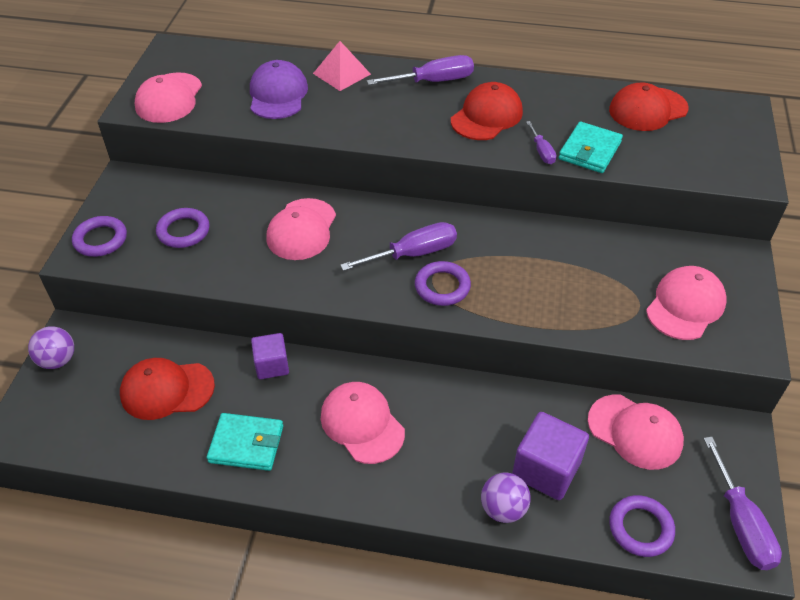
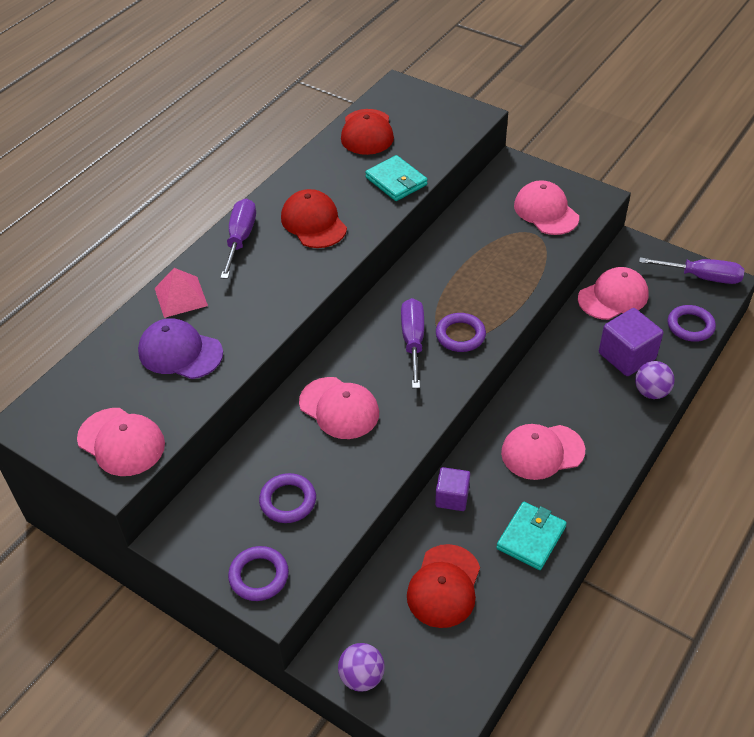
camera: 65 degrees left, 0 degrees up
(541, 151) = (380, 207): purple screwdriver -> none

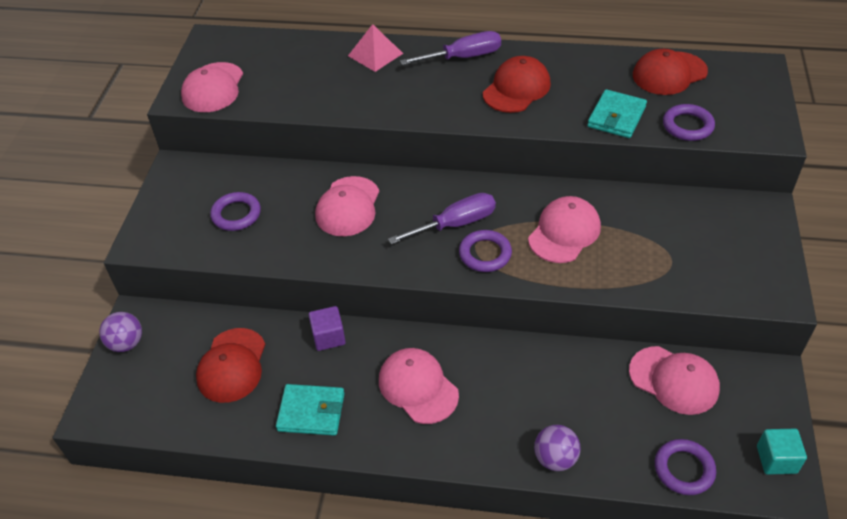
camera: 65 degrees right, 0 degrees up
(180, 352) = (316, 78): purple cap -> none
(259, 576) = (159, 227): purple ring -> purple ring (687, 126)
(444, 586) = (232, 365): red cap -> red cap turned 75 degrees counterclockwise
(546, 211) = (715, 259): pink cap -> pink cap (564, 232)
(627, 356) = (593, 420): purple cube -> none
(702, 277) = (776, 459): purple screwdriver -> turquoise cube

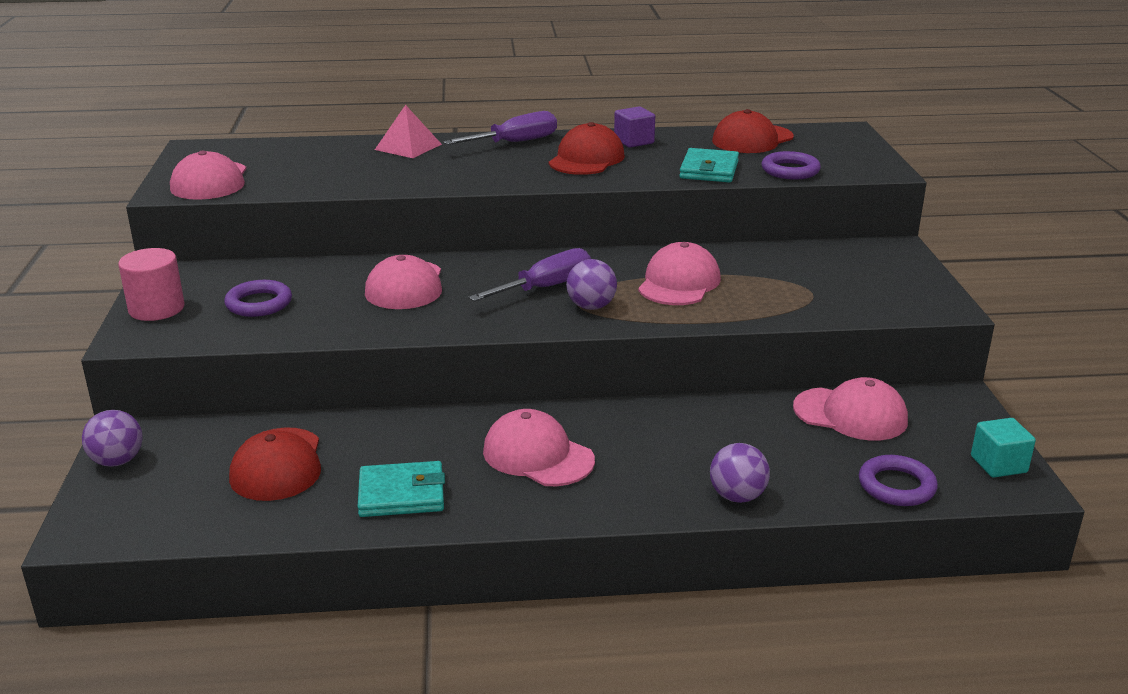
camera: 15 degrees left, 20 degrees down
(163, 211) = (156, 309): none -> pink cylinder
(328, 337) = (404, 425): purple cube -> purple cube (634, 141)
(485, 254) = (591, 307): purple ring -> purple ball

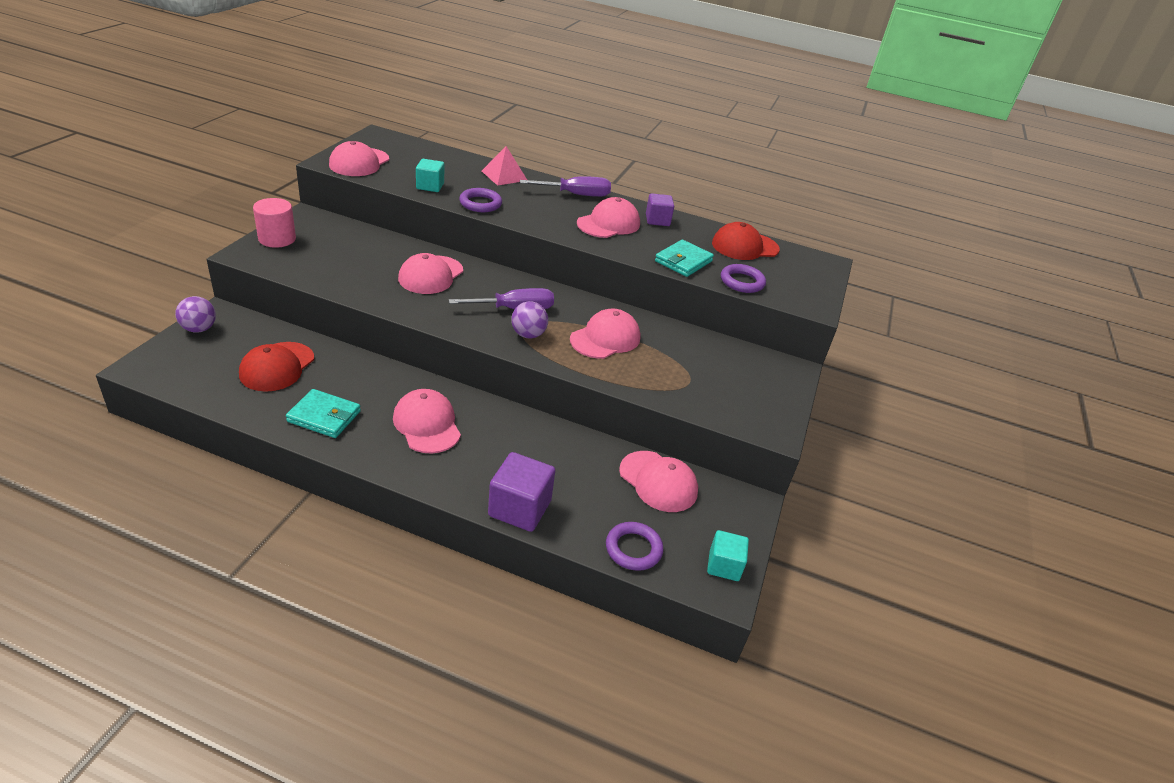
camera: 20 degrees right, 10 degrees up
(259, 303) = (335, 256): purple ring -> purple ring (480, 204)
(333, 180) = (430, 186): none -> turquoise cube
(586, 159) = (608, 224): red cap -> pink cap
(737, 496) = (520, 508): purple ball -> purple cube

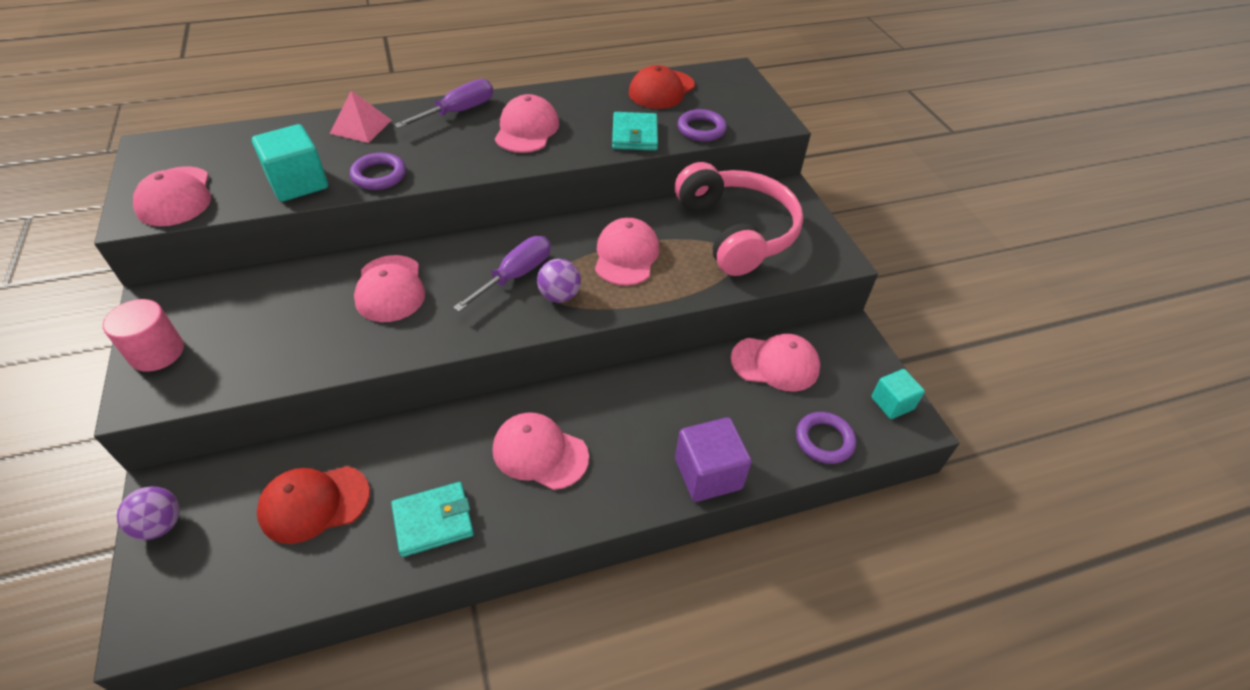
camera: 35 degrees left, 10 degrees up
(277, 367) = (314, 503): red cap -> red cap turned 90 degrees clockwise
(430, 186) = (298, 183): turquoise cube -> turquoise cube, size x1.57
(657, 220) = (562, 101): purple cube -> none
(710, 370) = (736, 232): none -> pink headphones

